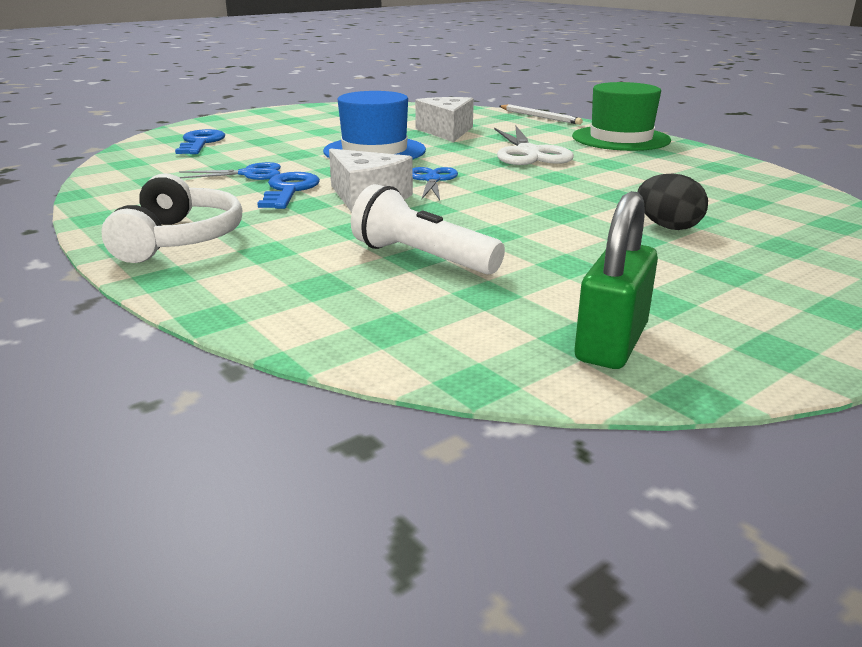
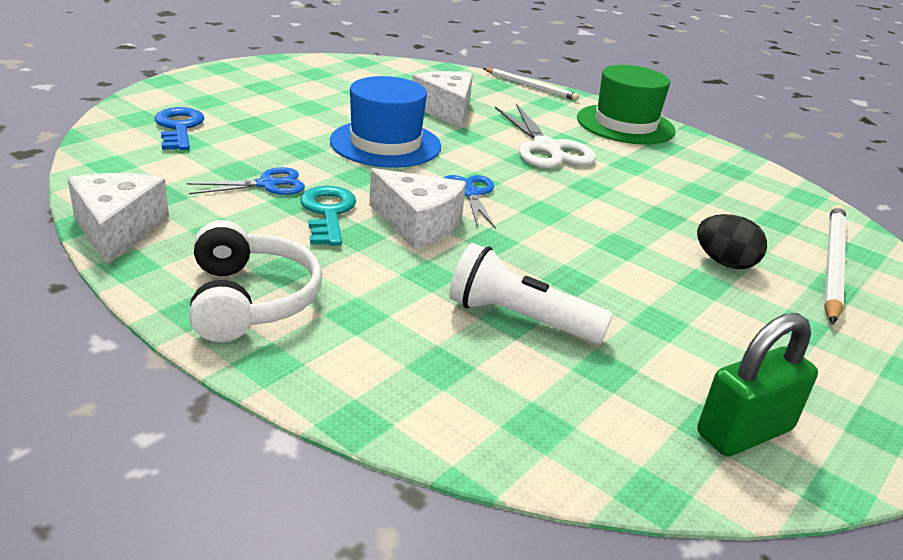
camera: 15 degrees left, 5 degrees up
(102, 198) = (118, 230): none -> white cheese
(289, 190) = (327, 213): blue key -> turquoise key
(611, 343) = (744, 432): green padlock -> green padlock turned 45 degrees clockwise
(794, 229) = (832, 264): none -> white pencil

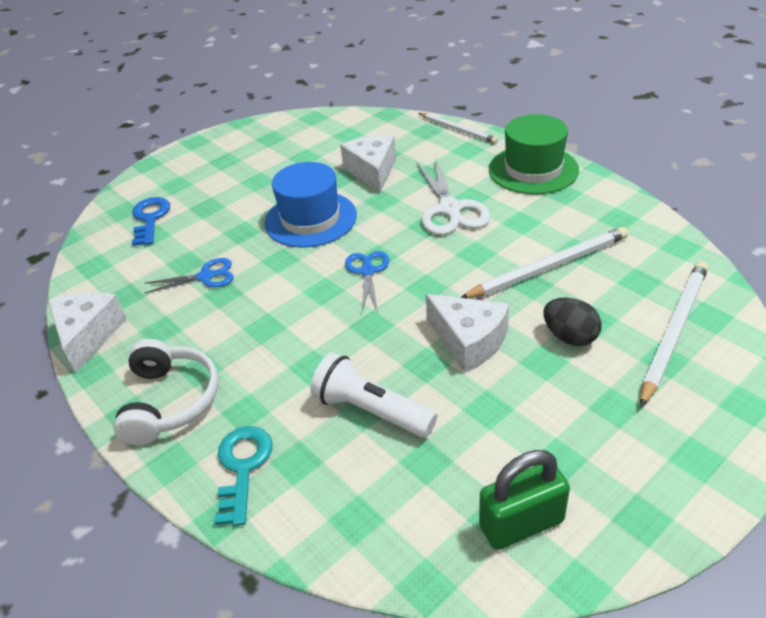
camera: 15 degrees right, 10 degrees up
(327, 213) = (246, 304): turquoise key -> turquoise key (242, 467)
(418, 224) = (315, 311): white cheese -> white cheese (469, 341)
(676, 203) = (549, 267): none -> white pencil

